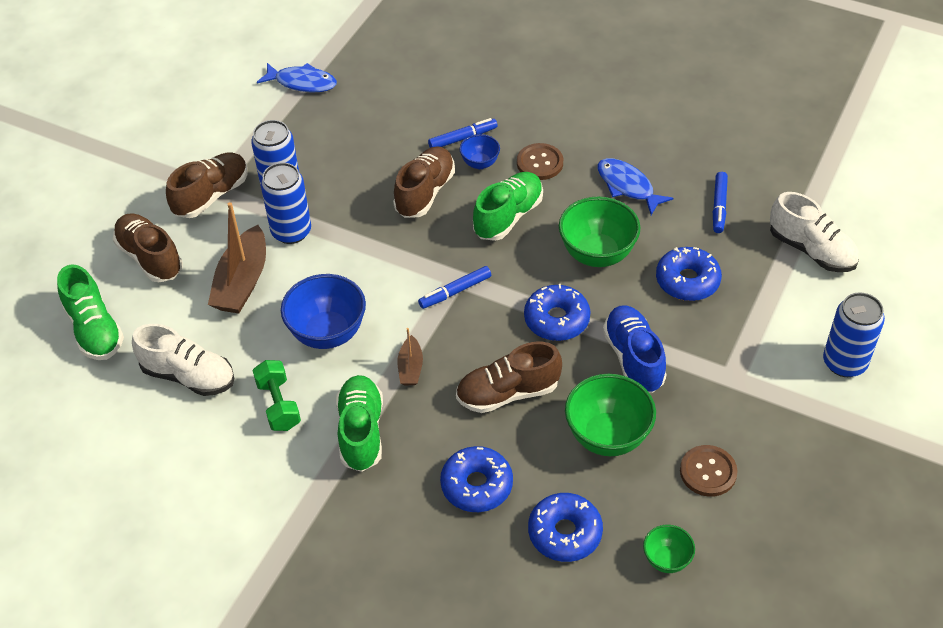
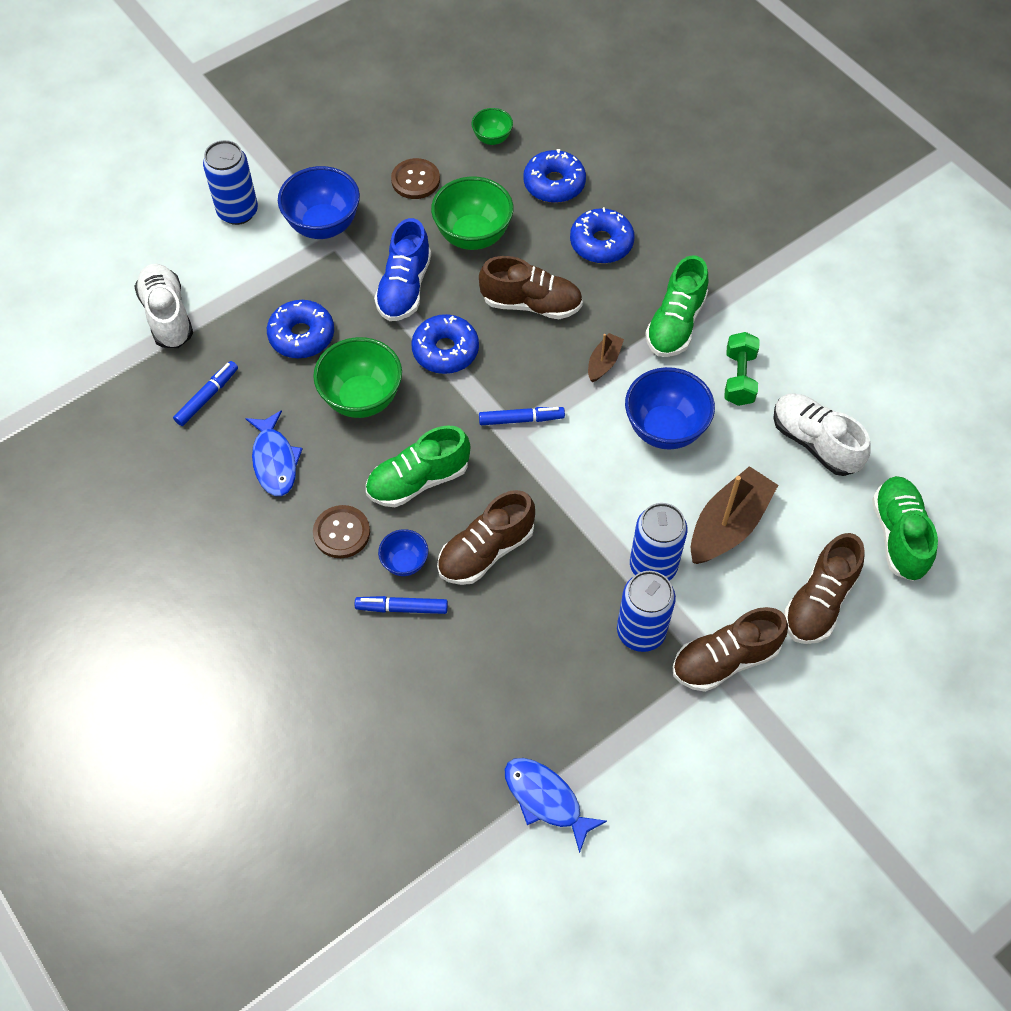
camera: 155 degrees left, 10 degrees up
(150, 258) = (819, 602): brown shoe -> brown shoe turned 45 degrees clockwise
(755, 384) = (323, 225): none -> blue bowl

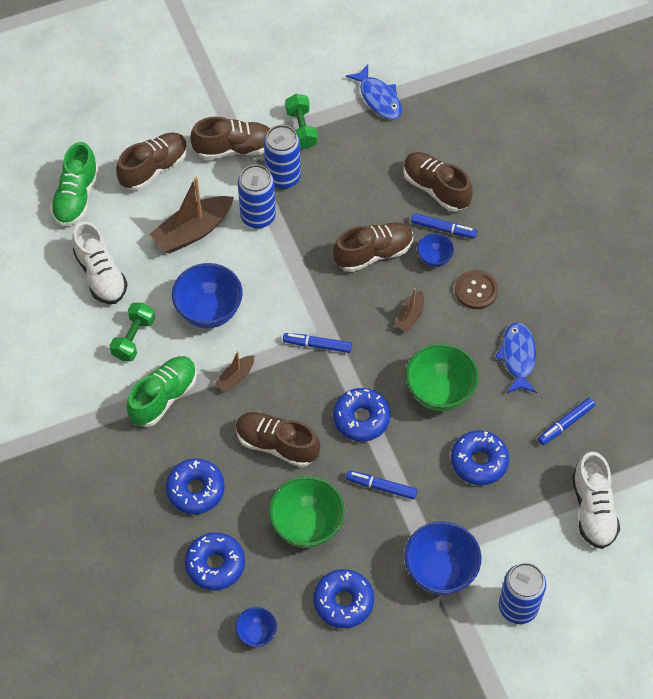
camera: 165 degrees left, 0 degrees up
(404, 288) = (381, 487): blue shoe -> blue marker
(415, 180) = (343, 602): brown button -> blue donut
(418, 480) = (410, 316): green shoe -> brown boat
(425, 667) = (435, 188): none -> brown shoe
(492, 138) = (256, 633): green bowl -> blue bowl
(642, 715) = (301, 129): none -> green dumbbell

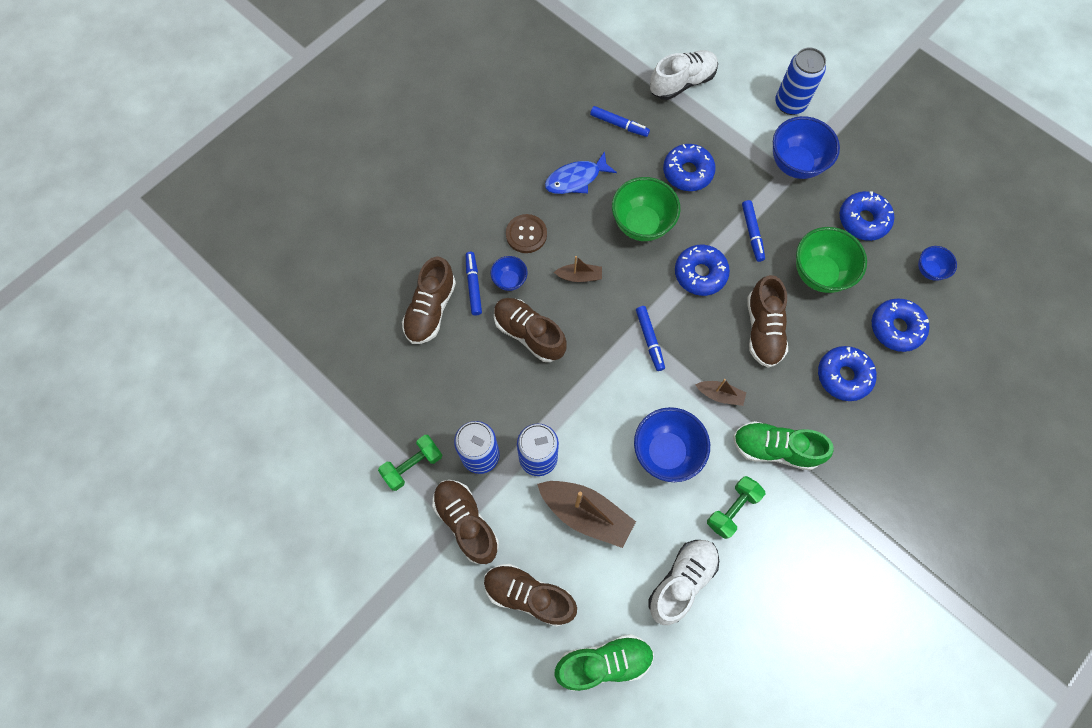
camera: 115 degrees left, 10 degrees up
(133, 338) = (732, 509): green dumbbell -> green dumbbell turned 45 degrees counterclockwise
(378, 98) = (342, 406): blue fish -> none

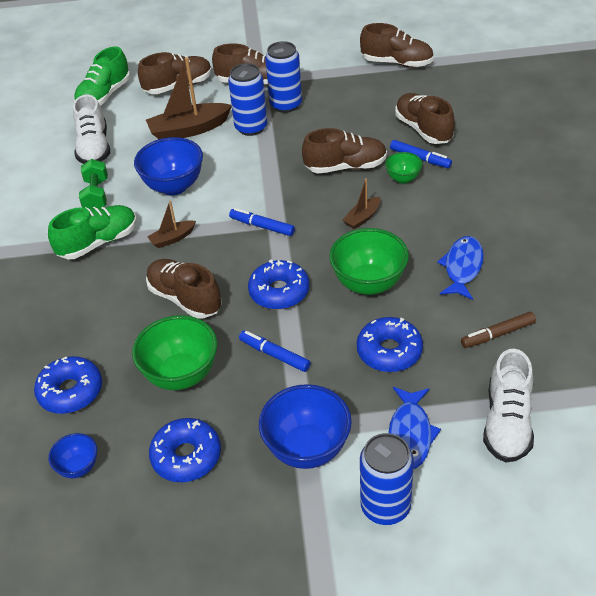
camera: 135 degrees right, 25 degrees down
(336, 406) = (397, 63): none -> brown shoe
(413, 465) = (316, 76): green dumbbell -> none
(509, 280) = (403, 178): blue bowl -> green bowl
(526, 234) = (436, 208): brown button -> none
(619, 125) = (497, 334): blue marker -> brown marker
(735, 122) = (410, 434): none -> blue fish
(843, 376) = (87, 322): blue donut -> none

